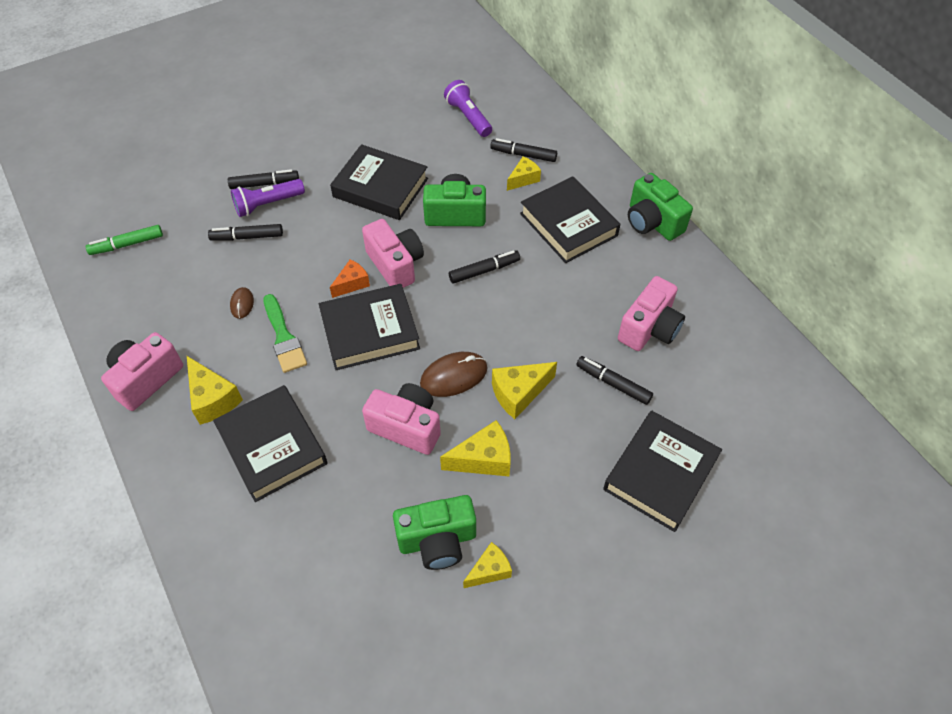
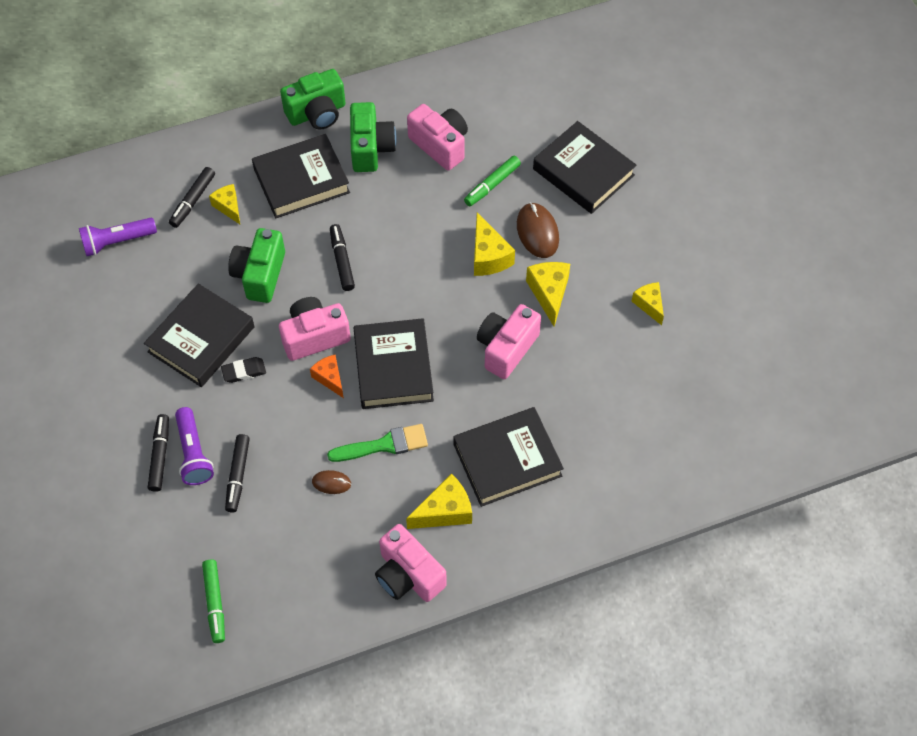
camera: 80 degrees left, 5 degrees up
(352, 222) = (244, 371): none -> black eraser
(437, 540) = (618, 338): green camera -> green camera (371, 148)
(454, 376) = (460, 304): brown mouse -> brown mouse (537, 232)
(613, 383) = (492, 185): black marker -> green marker

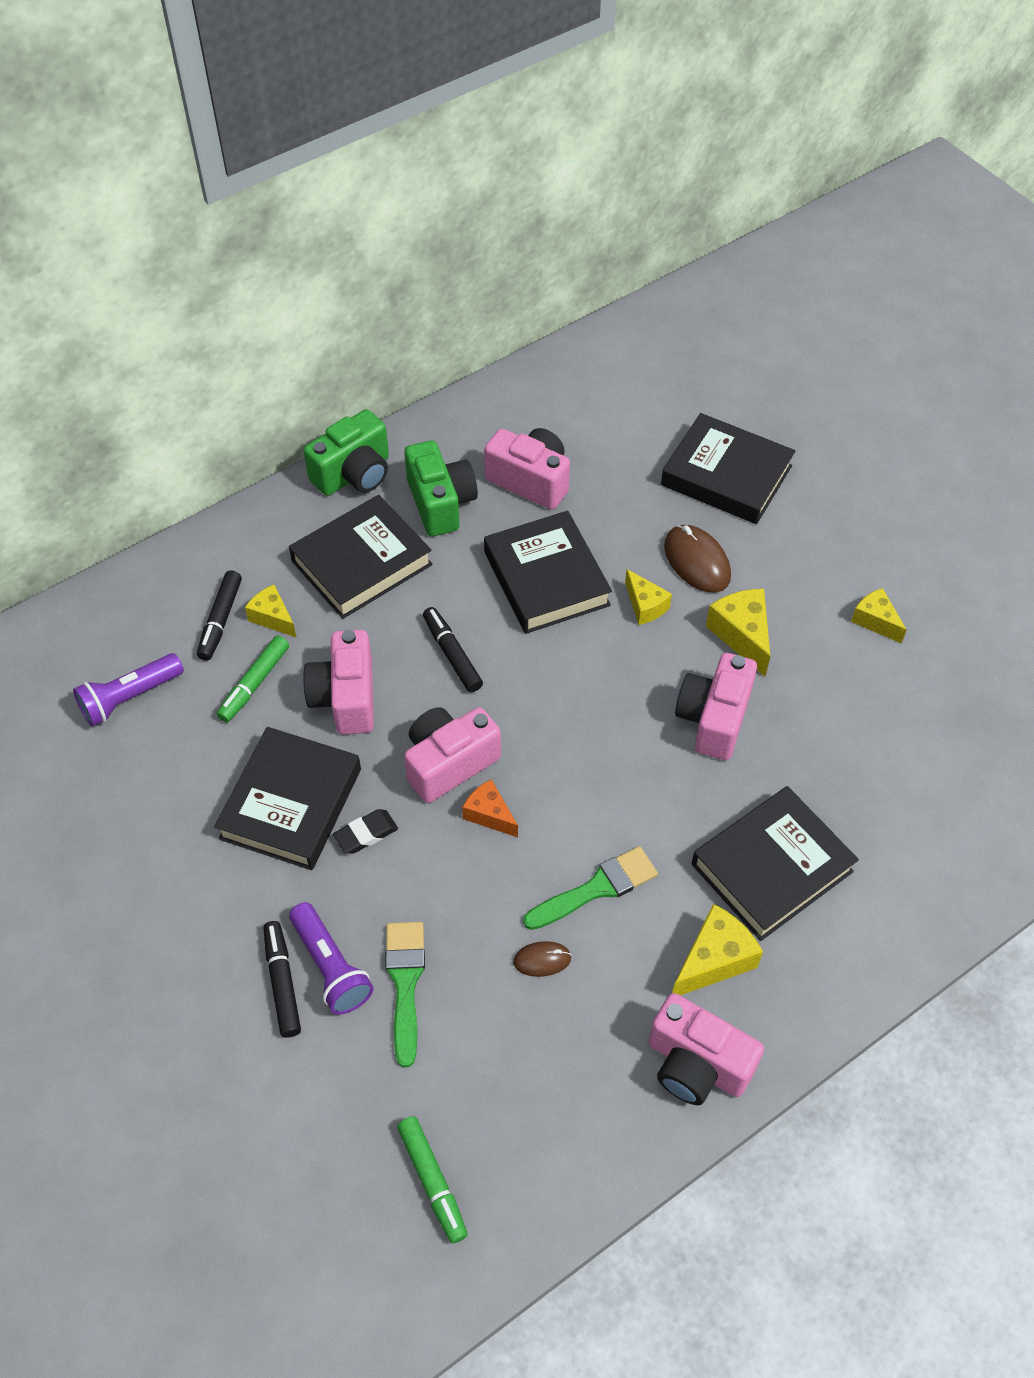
camera: 15 degrees left, 5 degrees down
(238, 476) = (405, 983): black marker -> green brush
(260, 275) = (345, 697): green camera -> pink camera
(393, 367) = (572, 780): black book -> black book (546, 578)
(488, 256) = (645, 606): yellow cheese -> yellow cheese, size x0.66
(492, 185) = (616, 515): green marker -> green marker (254, 684)

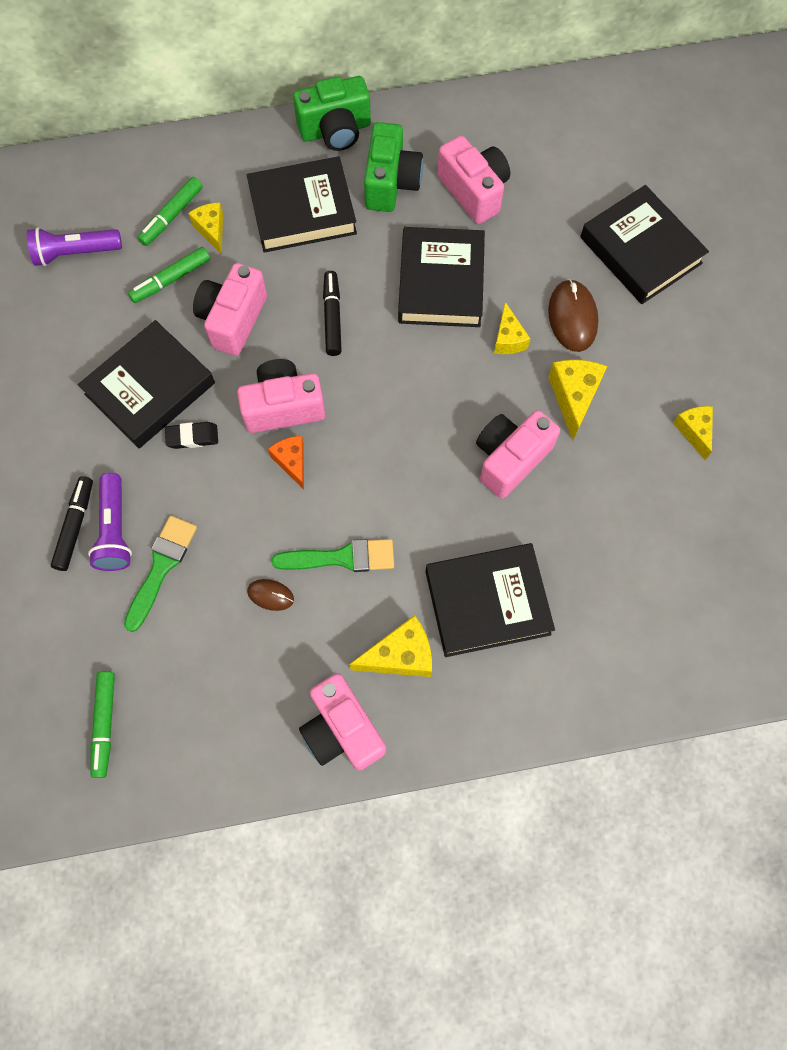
camera: 25 degrees right, 15 degrees up
(220, 620) = (171, 216): black marker -> green marker

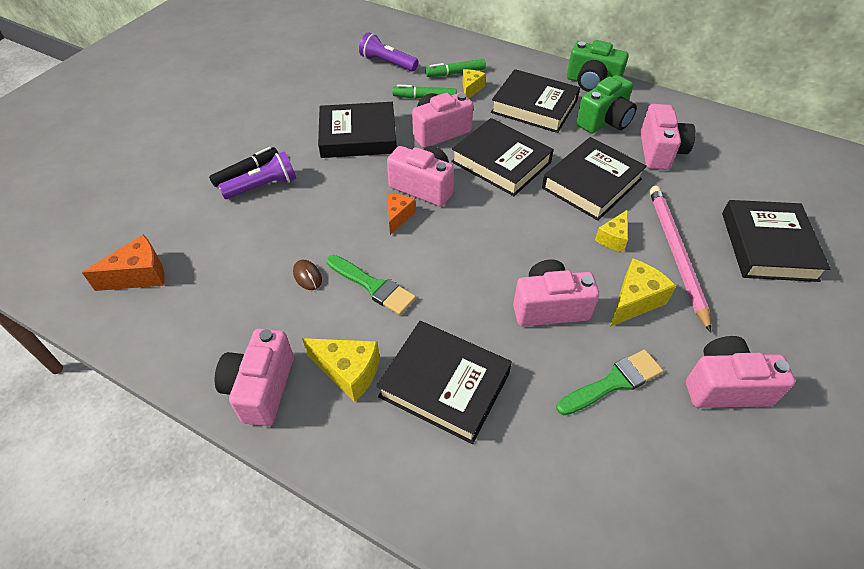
camera: 40 degrees right, 20 degrees down
(104, 724) = (139, 275): green marker -> orange cheese
(115, 530) = (263, 186): purple flashlight -> purple flashlight turned 150 degrees counterclockwise
(161, 567) = (265, 219): green brush -> green brush (613, 382)
(192, 437) = (355, 170): black eraser -> none
(332, 317) = (501, 162): black marker -> black book
(572, 317) = (676, 254): brown mouse -> pink pencil
(694, 431) = (725, 386): yellow cheese -> pink camera

